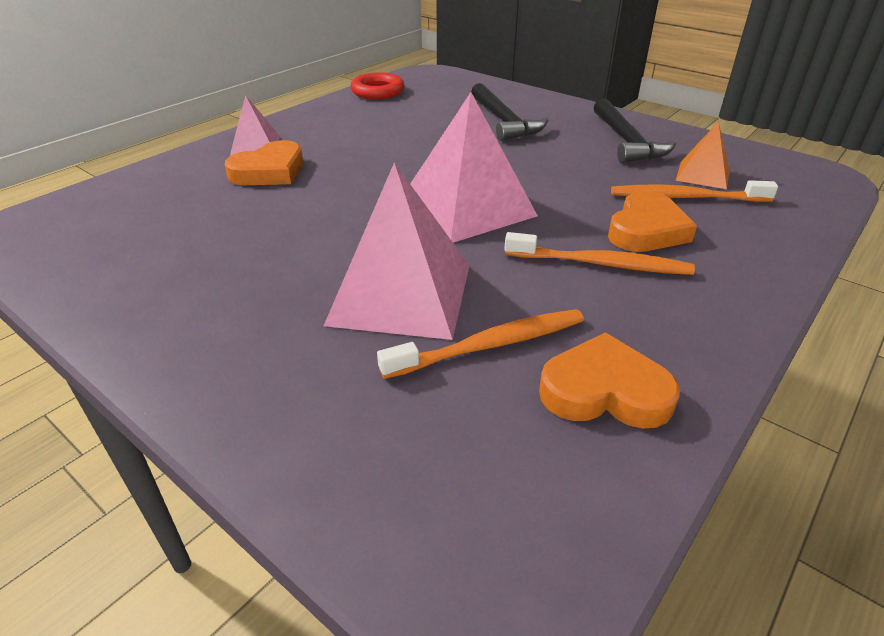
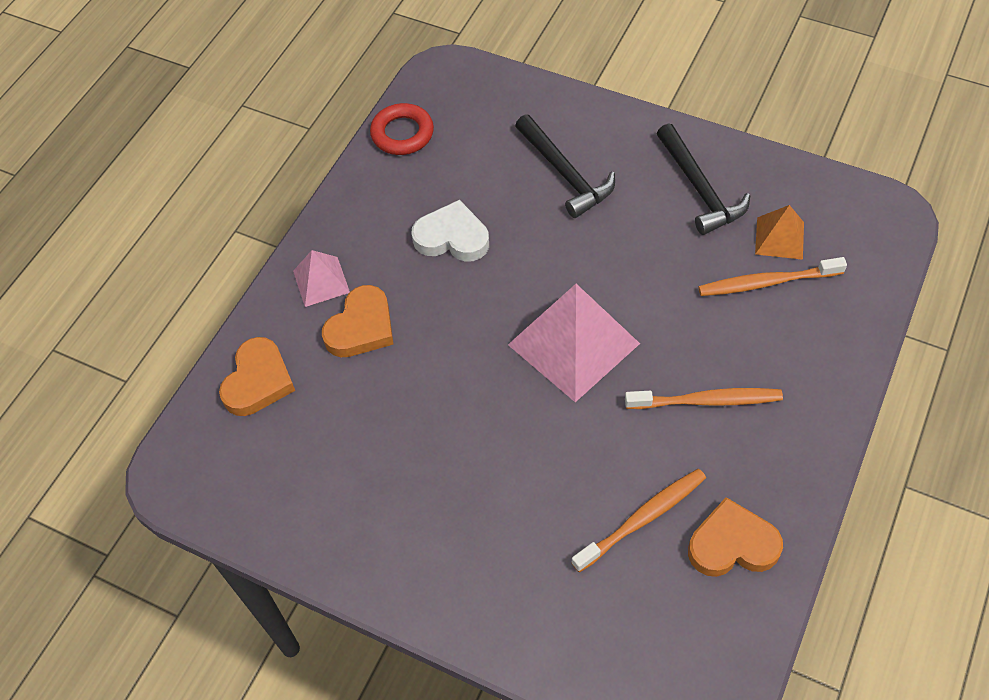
camera: 10 degrees left, 20 degrees up
(386, 138) = (452, 237): none -> white heart
(400, 293) = (556, 477): pink pyramid -> none
(646, 230) = (737, 343): orange heart -> orange heart (258, 381)

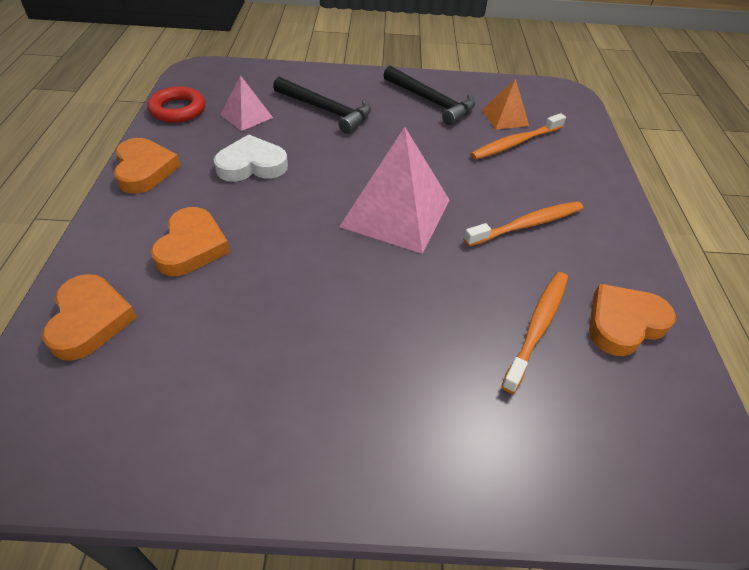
camera: 30 degrees left, 10 degrees down
(321, 281) = (136, 221): pink pyramid -> pink pyramid (246, 116)
(345, 216) = (144, 170): none -> orange heart

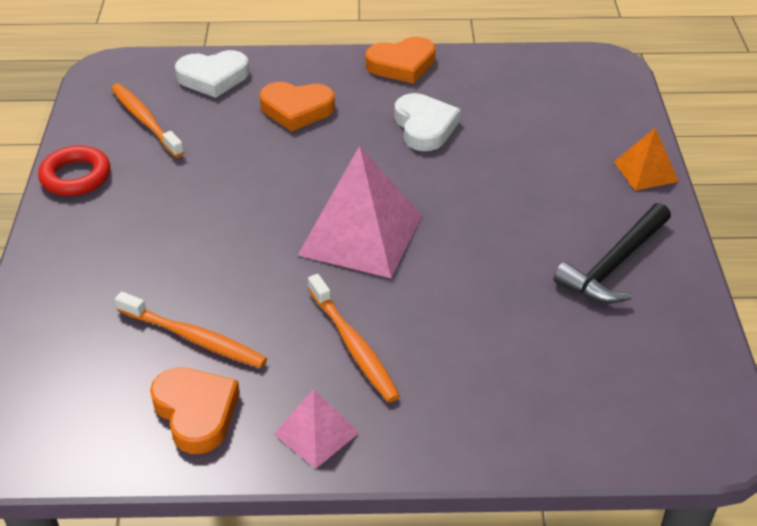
camera: 90 degrees right, 5 degrees down
(90, 320) = (213, 77): orange heart -> white heart
(178, 109) = (514, 64): red ring -> red ring (76, 176)
(246, 116) = (518, 111): pink pyramid -> pink pyramid (316, 433)
(326, 111) = (552, 169): black hammer -> none
(505, 117) = (601, 344): orange pyramid -> orange pyramid (646, 171)
(515, 143) = (533, 351): orange toothbrush -> orange toothbrush (145, 120)

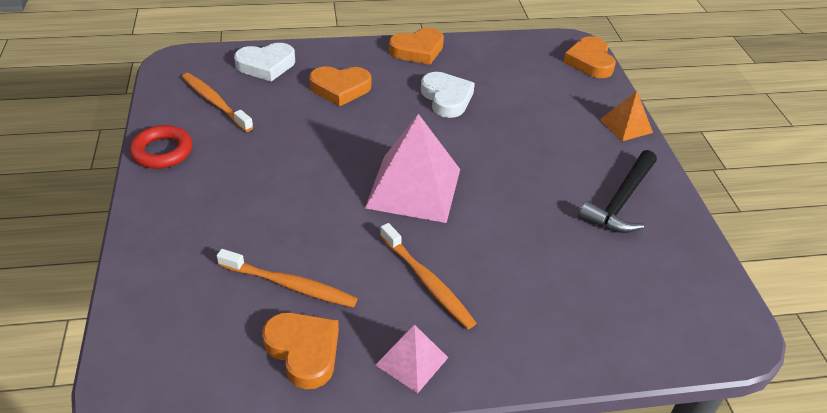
camera: 10 degrees left, 0 degrees up
(619, 87) = (590, 61): none -> orange heart

